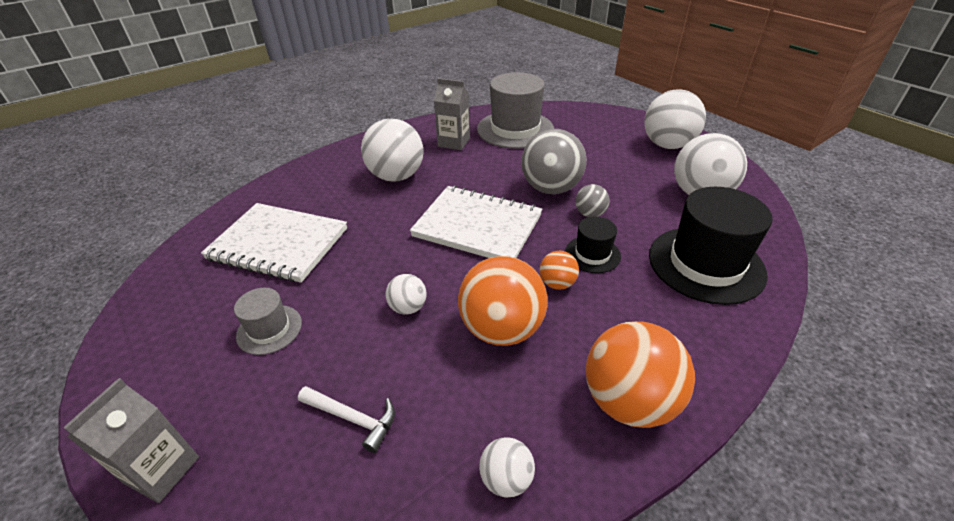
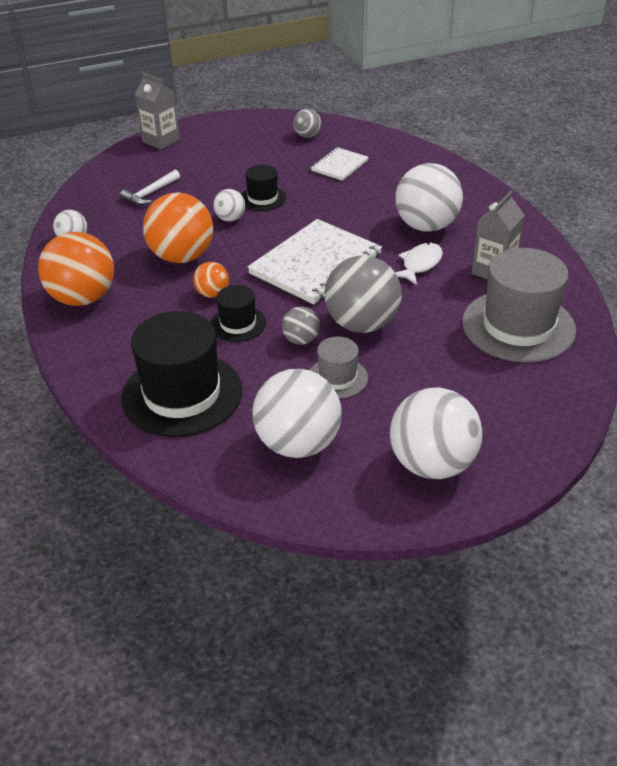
camera: 105 degrees right, 0 degrees up
(193, 285) = (307, 136): none -> grey ball
(269, 329) = (243, 165): grey hat -> grey hat (337, 378)
(278, 244) = (339, 165): white notebook -> white notebook, size x0.52
(357, 290) = (262, 198): none -> black hat
(457, 173) = (420, 264): none -> white fish

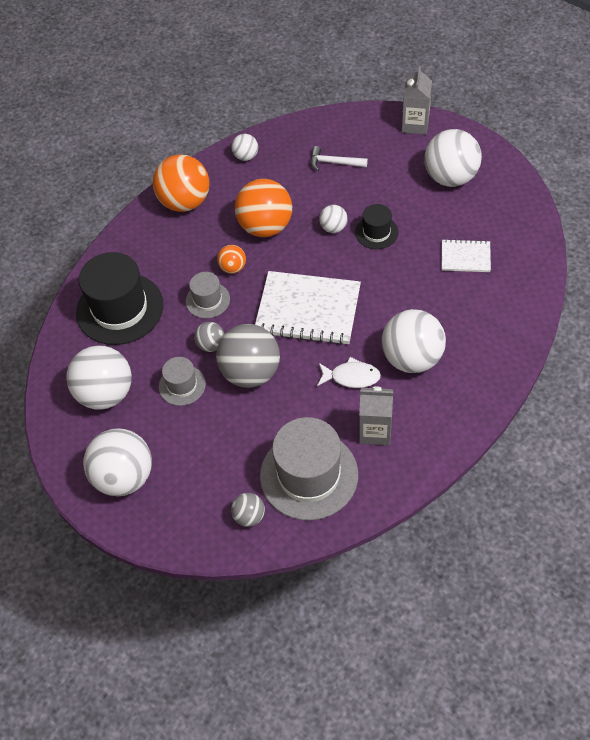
camera: 65 degrees right, 15 degrees up
(238, 324) = (207, 300): black hat -> grey hat
(243, 144) = (450, 177): none -> white ball
(307, 136) = (499, 211): grey ball -> grey ball (249, 516)

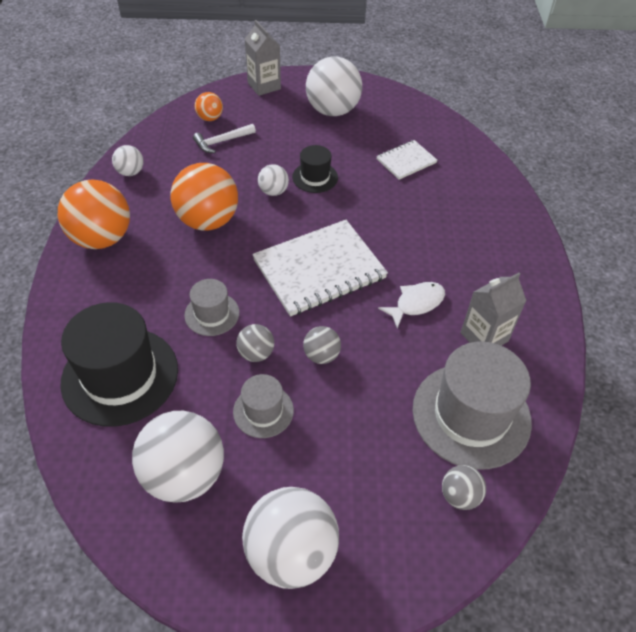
camera: 45 degrees left, 5 degrees down
(233, 268) = (210, 271): orange ball -> orange ball (210, 118)
(251, 372) = (321, 355): grey ball -> grey ball, size x0.49
(412, 358) = (448, 259): white ball -> none

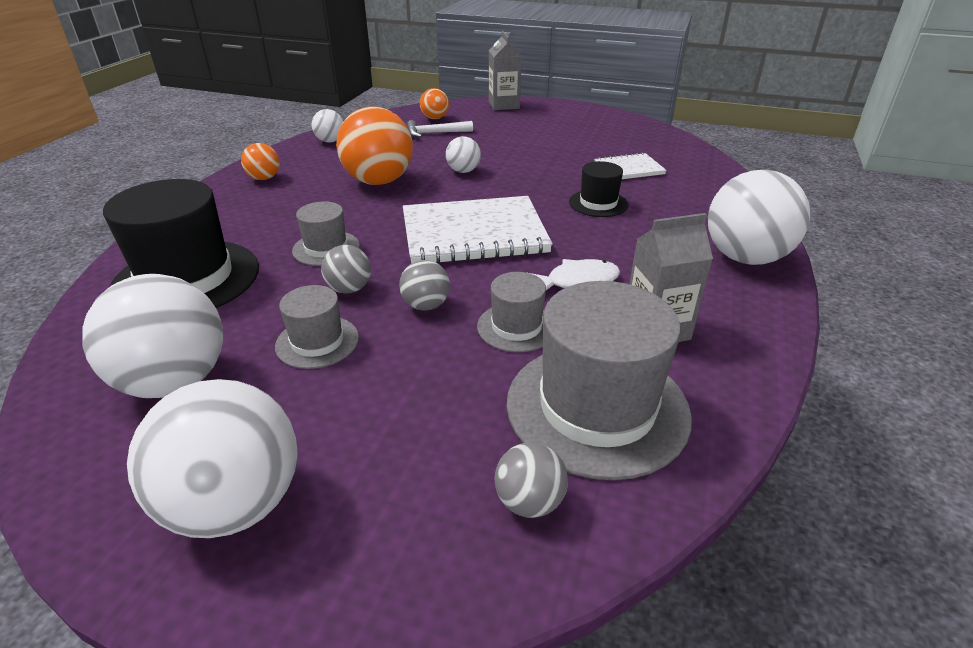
camera: 20 degrees right, 15 degrees down
(102, 238) = (264, 178): orange ball -> orange ball, size x0.49
(315, 177) = (516, 167): black hat -> black hat (598, 203)
(332, 111) = (565, 127): white ball -> white ball (745, 257)
(393, 359) = (516, 327): none -> grey hat

